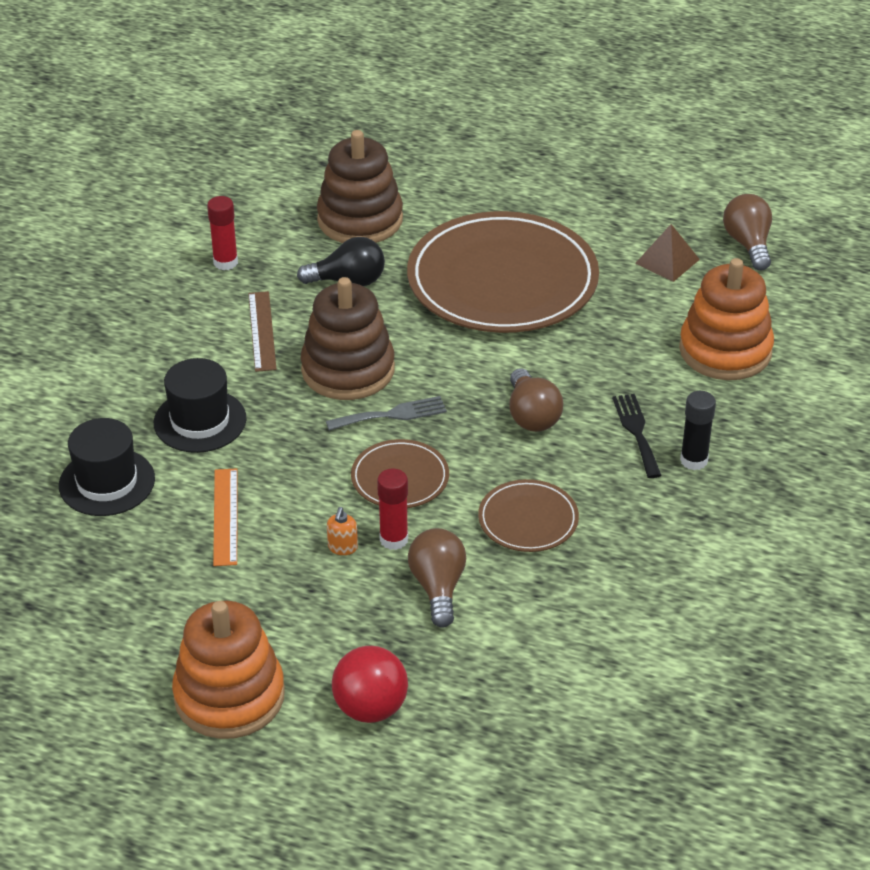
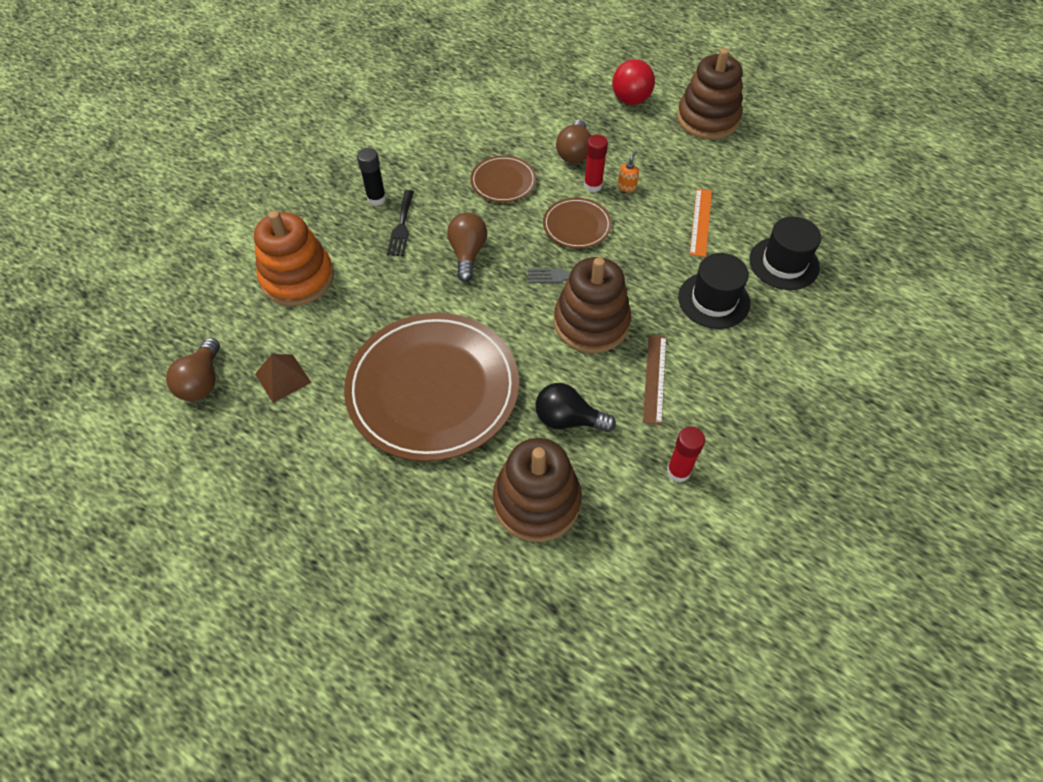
camera: 165 degrees left, 15 degrees up
(229, 696) = (707, 119): orange stacking toy -> brown stacking toy

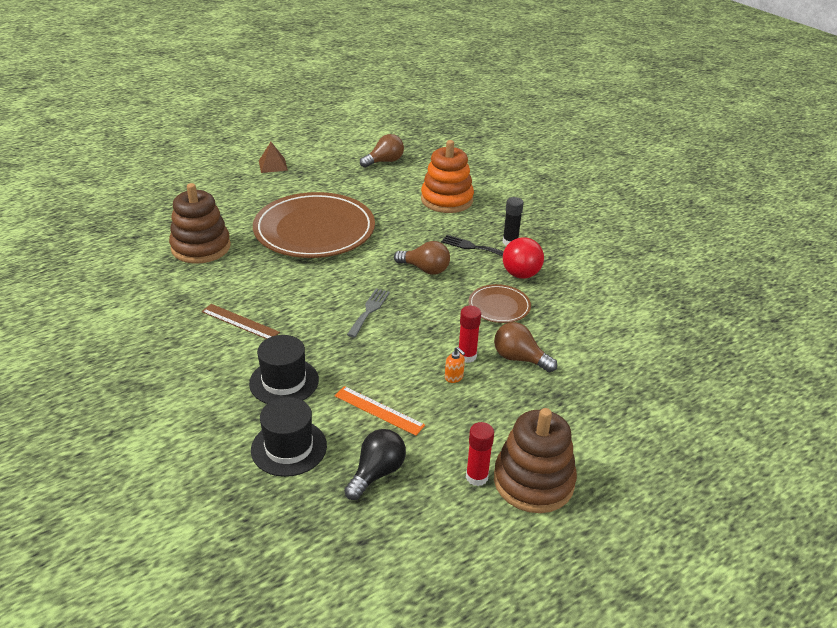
camera: 110 degrees right, 20 degrees down
(202, 381) = (384, 161): brown light bulb -> brown light bulb turned 120 degrees clockwise
(282, 378) = (366, 184): brown pyramid -> brown pyramid (273, 165)
(568, 419) = (244, 274): black light bulb -> black light bulb (377, 473)
(577, 225) = (421, 331): brown plate -> none
(591, 323) = (314, 308): brown stacking toy -> none
(630, 100) = (591, 427): red ball -> red ball (521, 274)
(678, 471) = (162, 307): red glue stick -> red glue stick (477, 477)

